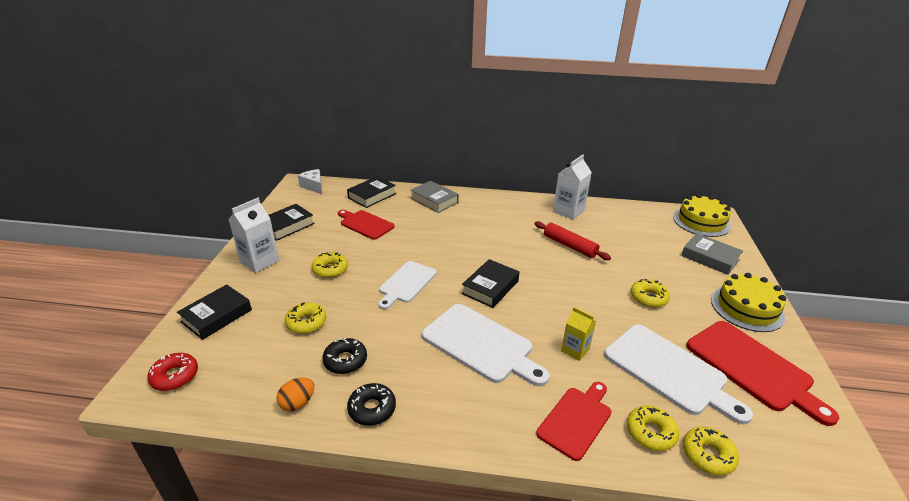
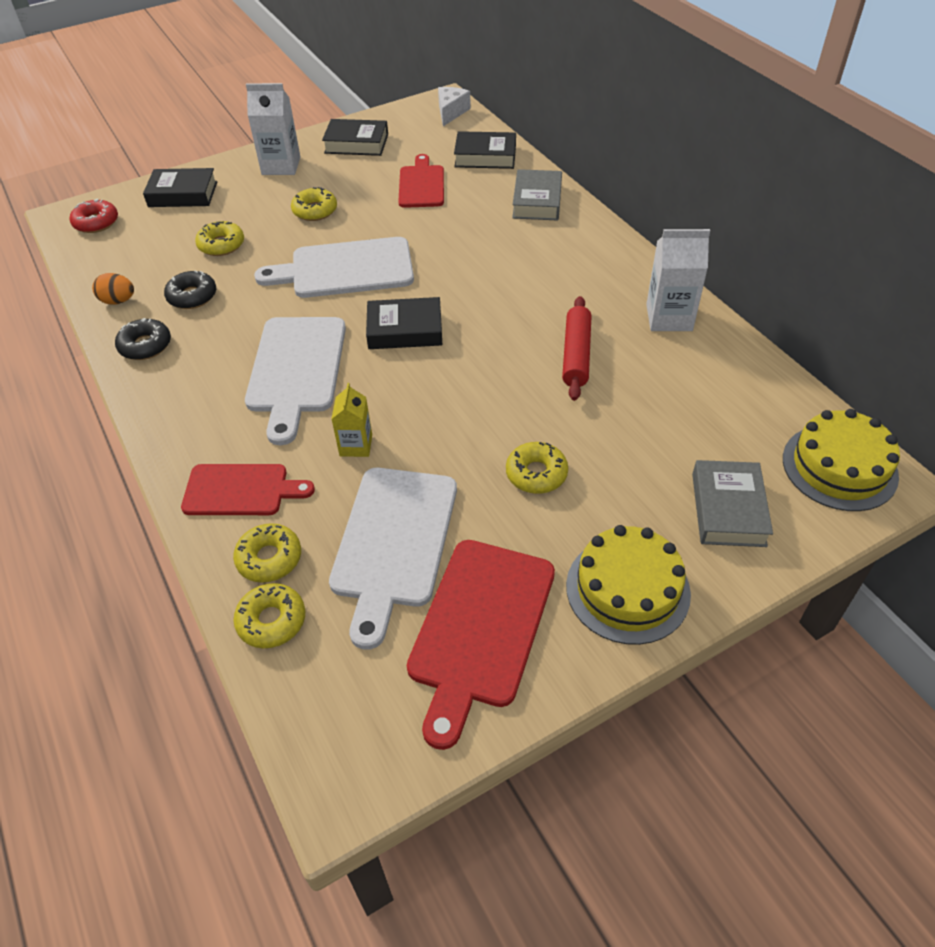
camera: 55 degrees right, 15 degrees up
(406, 283) = (346, 269): white cutting board -> white cutting board, size x1.54

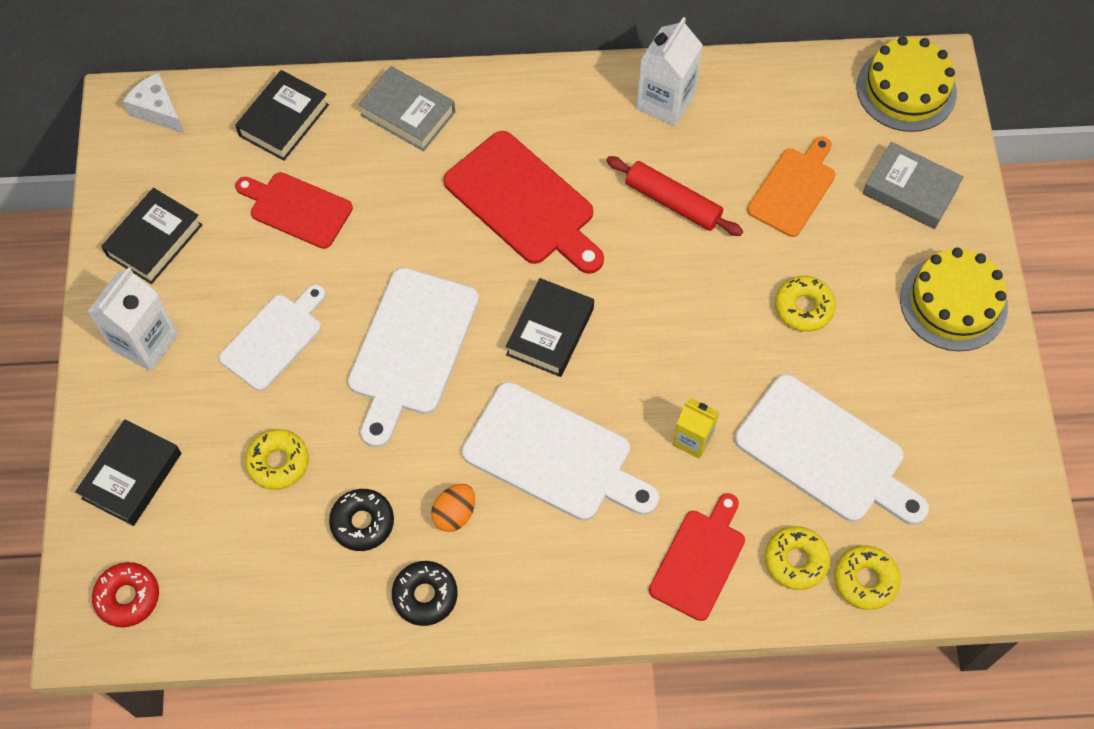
camera: 65 degrees left, 15 degrees up
(118, 301) = (321, 606): orange egg -> orange egg (454, 514)
(315, 211) = (274, 339): yellow donut -> white cutting board
(480, 628) = (942, 424): red cutting board -> red cutting board (523, 202)
(654, 424) = (793, 189): none -> orange cutting board

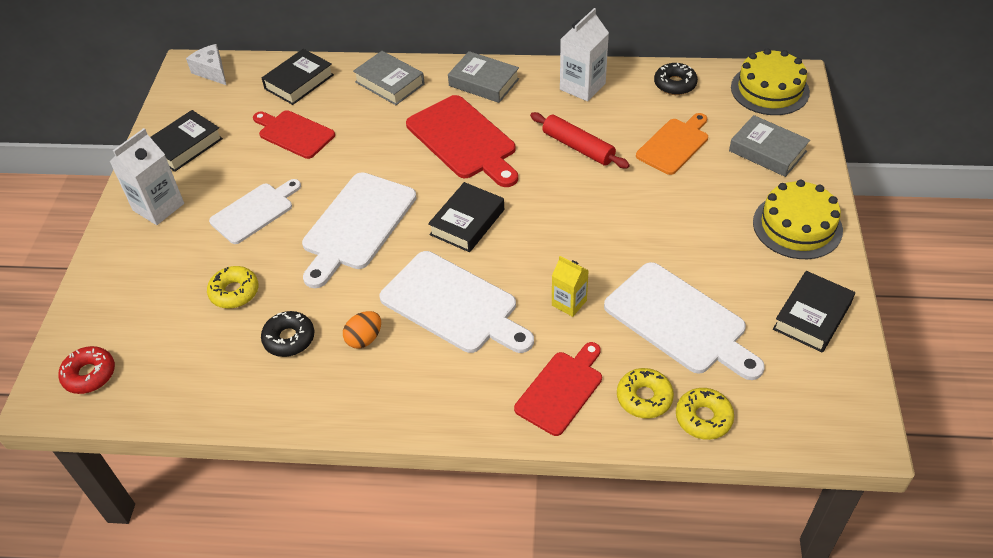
camera: 10 degrees right, 15 degrees down
(132, 476) = (120, 292): black book -> black book (812, 316)
(425, 595) = (326, 395): black donut -> black donut (675, 84)
(534, 103) = (484, 82): none -> grey book
(803, 308) = (673, 221): yellow donut -> none

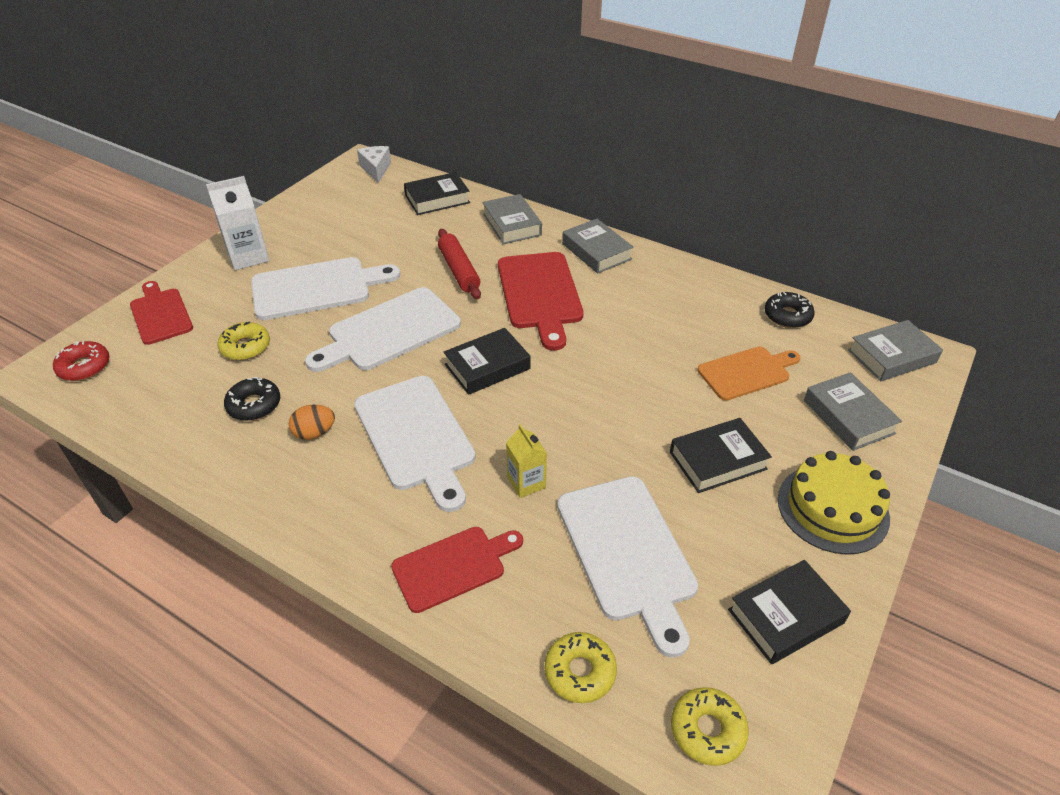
camera: 25 degrees right, 5 degrees down
(185, 146) = (308, 218): black book -> black book (718, 461)
(254, 212) = (316, 288): white cutting board -> white cutting board, size x1.54
(294, 133) = (400, 238): red cutting board -> red cutting board (160, 314)
(578, 147) = (644, 339): red rolling pin -> red rolling pin (459, 270)
(582, 86) = (689, 286): white carton -> none
(644, 398) = (531, 616): yellow donut -> yellow donut (707, 730)
(769, 89) = (891, 356): yellow cake -> grey book

